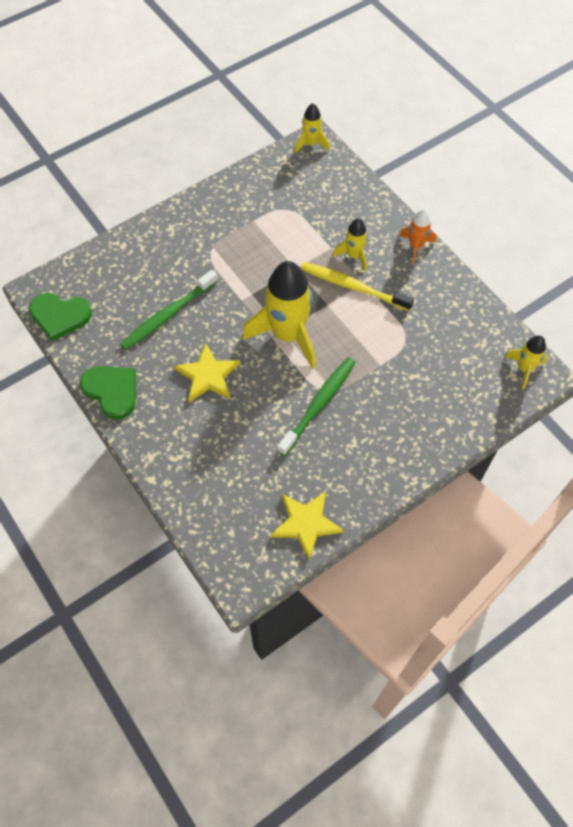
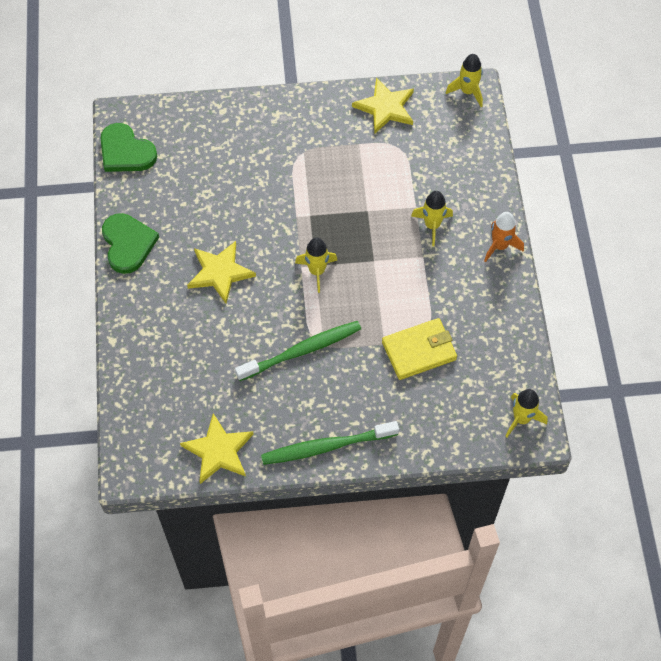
camera: 30 degrees right, 0 degrees up
(168, 315) = (220, 198): green toothbrush -> green toothbrush (326, 446)
(255, 184) = (385, 107): none -> yellow star
(287, 335) = (317, 271): yellow rocket -> yellow rocket, size x0.50
(353, 287) = (410, 256): yellow toothbrush -> none
(411, 356) = (419, 351): none -> yellow wallet

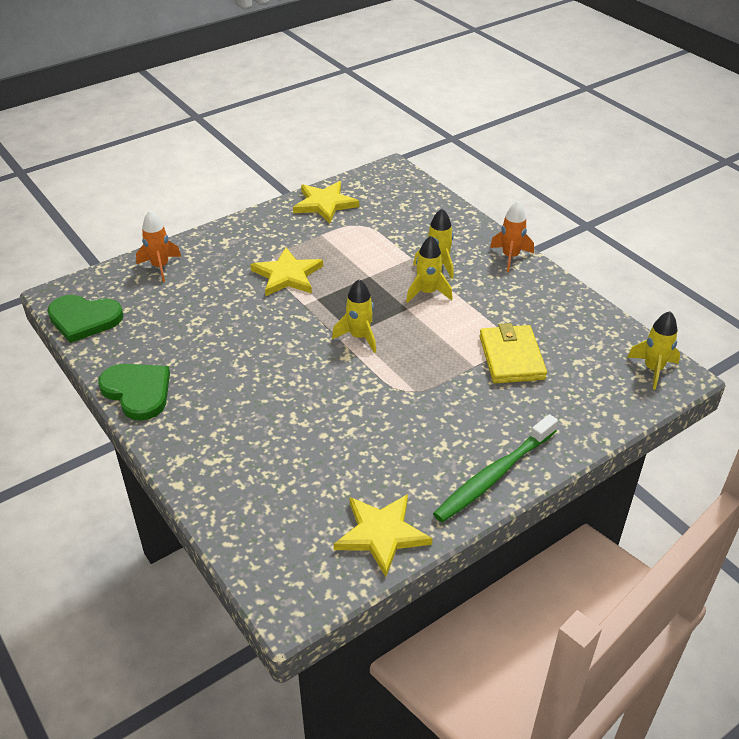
camera: 30 degrees left, 20 degrees down
(210, 121) = (160, 267): none -> orange rocket
(220, 273) = (259, 376): yellow star -> yellow star (287, 275)
(302, 351) = (398, 405): green toothbrush -> none
(419, 351) = (511, 358): yellow wallet -> yellow wallet turned 45 degrees counterclockwise
(467, 91) = (387, 172): yellow rocket -> yellow rocket (427, 293)

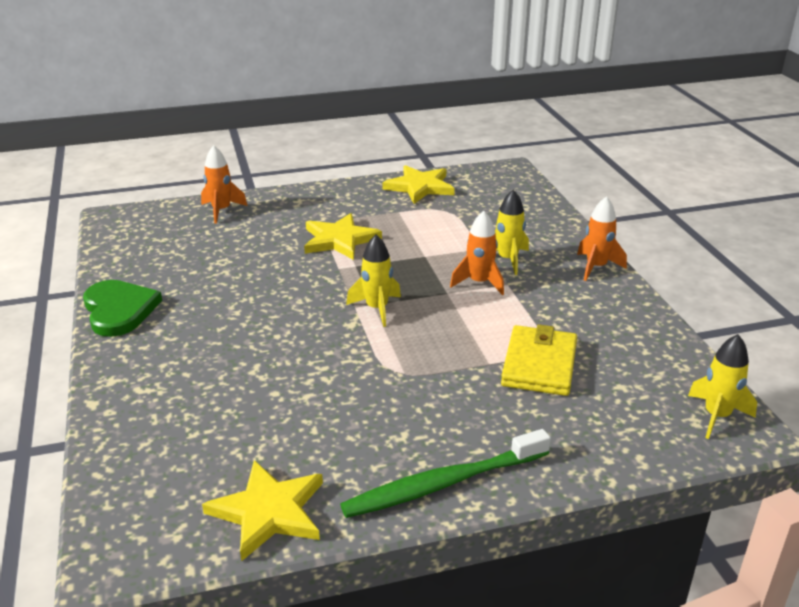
camera: 20 degrees right, 10 degrees down
(84, 319) = (119, 239): green heart -> none
(427, 293) = (479, 283): yellow rocket -> orange rocket

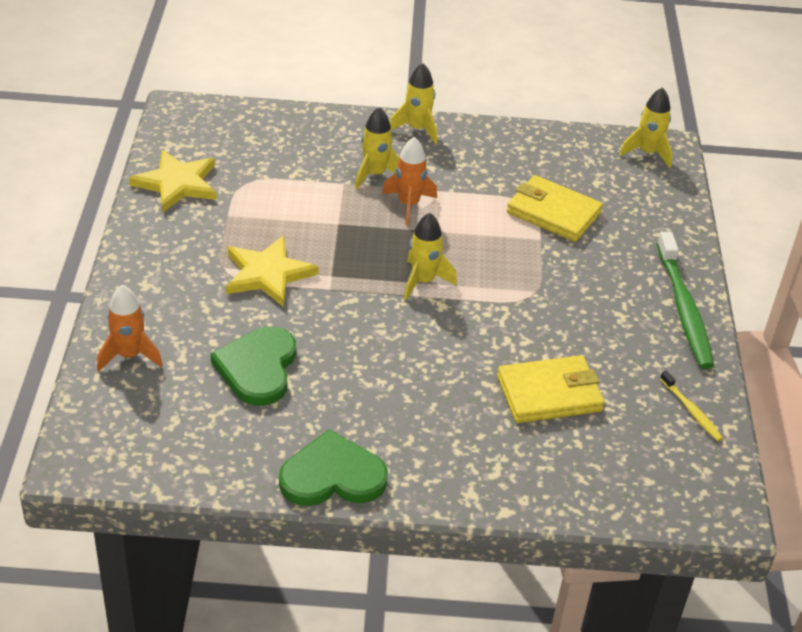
camera: 75 degrees left, 10 degrees up
(229, 257) = (258, 368): none -> green heart
(256, 404) = (549, 393): none -> yellow wallet
(268, 511) = (691, 411): yellow star -> yellow toothbrush
(596, 267) = (417, 129): orange rocket -> yellow rocket

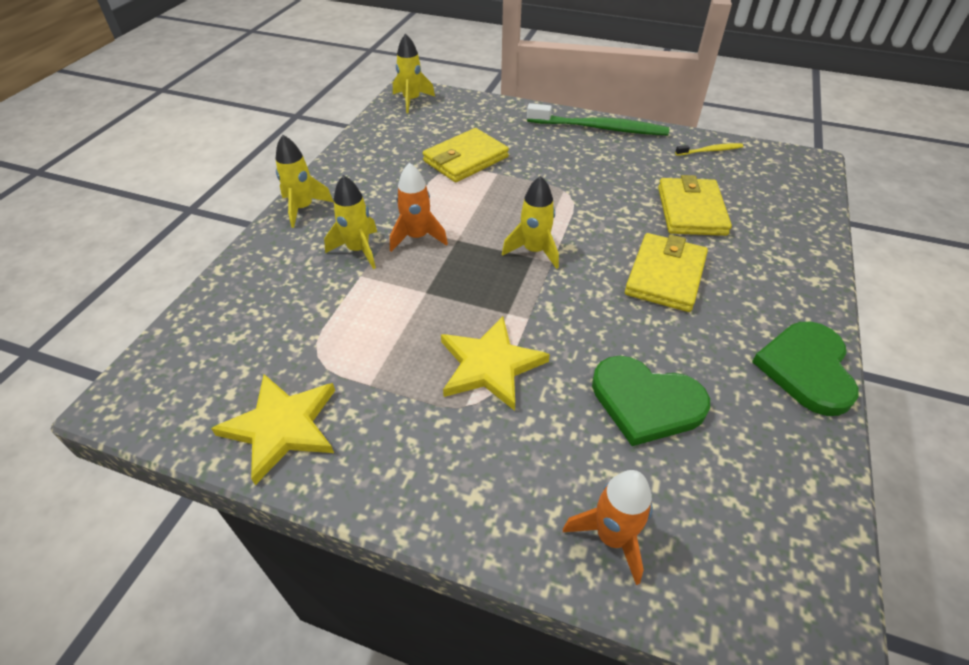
camera: 70 degrees left, 5 degrees up
(426, 375) = (665, 276): none -> yellow wallet

